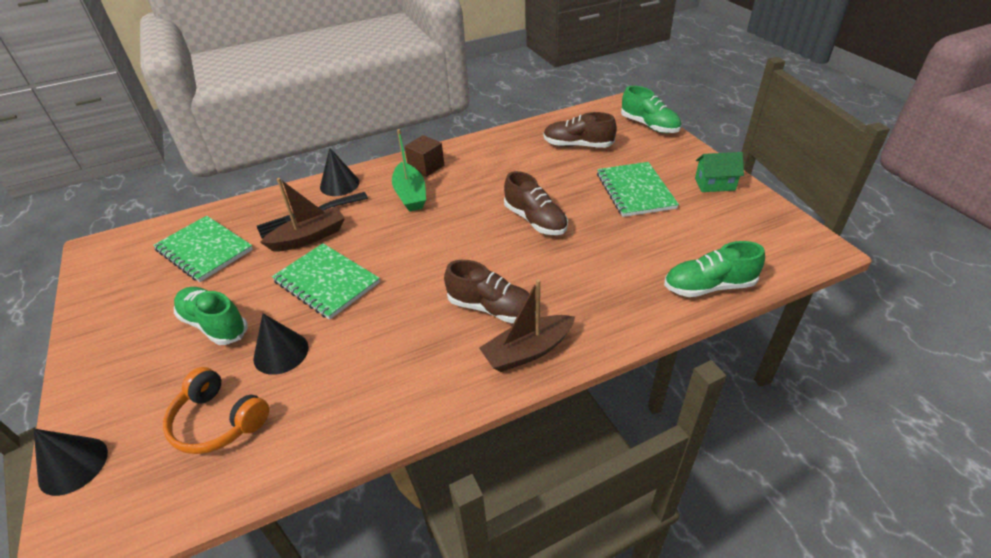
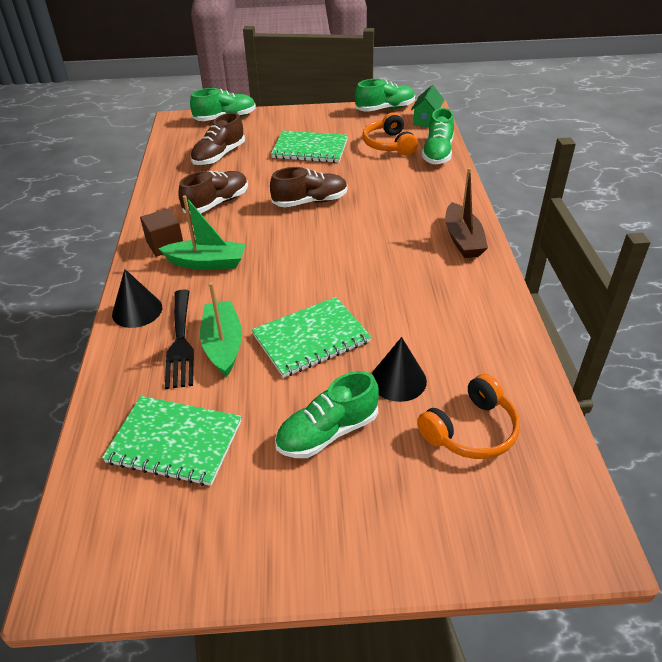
camera: 70 degrees left, 0 degrees up
(73, 465) = (492, 555): black cone -> none
(204, 250) = (175, 442): green notebook -> green notebook turned 45 degrees clockwise
(309, 237) = (223, 345): brown boat -> green boat
(492, 308) = (408, 246): brown shoe -> brown shoe (217, 203)
(694, 242) = (389, 144): none -> orange headphones
(715, 184) = (330, 118): green house -> green house (426, 120)
(779, 217) = (385, 109): none -> green shoe

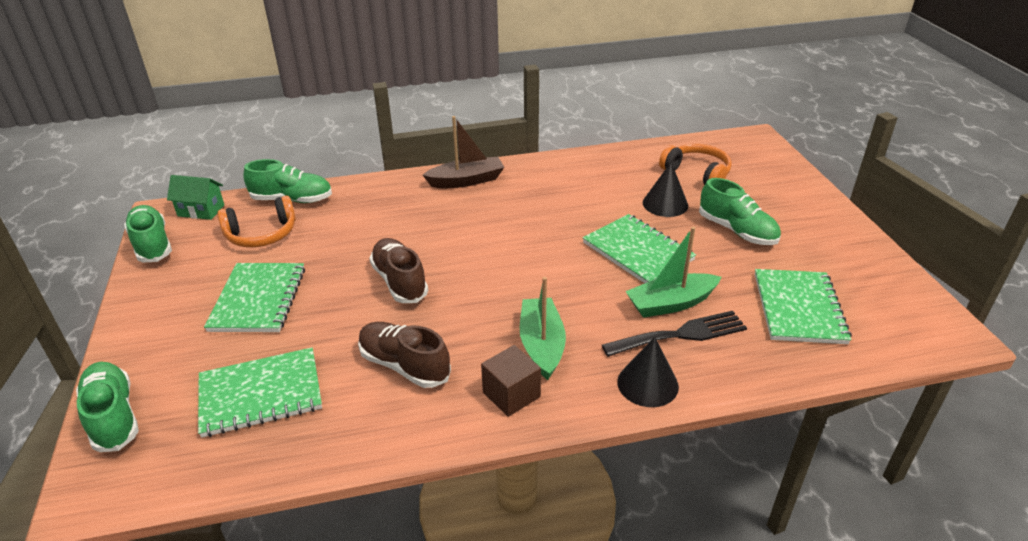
camera: 100 degrees left, 5 degrees down
(219, 156) = (260, 394): brown shoe -> green notebook

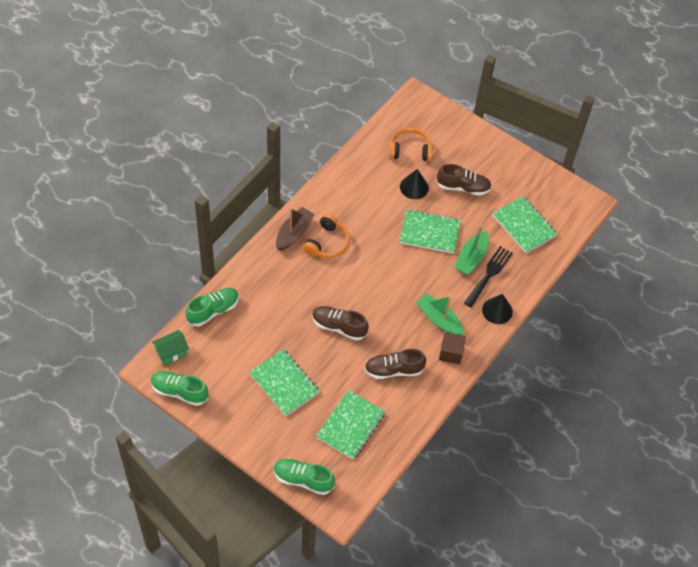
camera: 45 degrees left, 20 degrees up
(262, 234) = (230, 345): orange headphones -> orange headphones (327, 243)
(737, 231) = (463, 187): green shoe -> brown shoe

